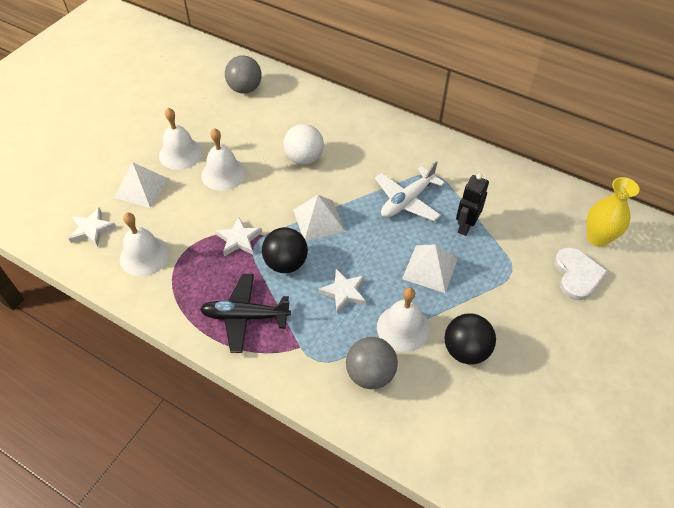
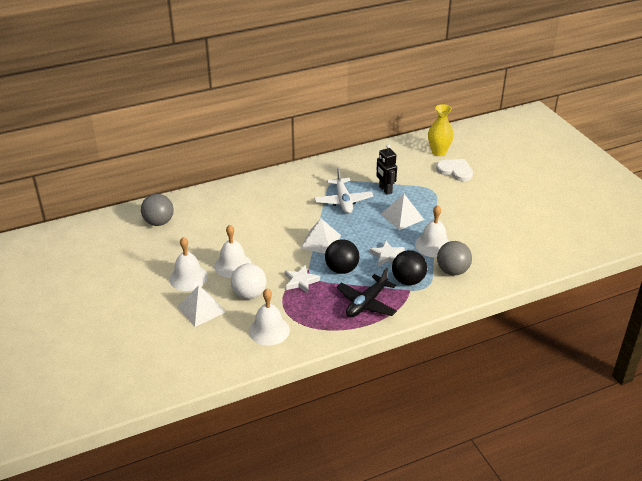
camera: 55 degrees left, 15 degrees down
(92, 229) = (215, 348): white star -> none
(304, 158) = (260, 225): white ball -> white ball (249, 294)
(465, 350) = (467, 230): black ball -> black ball (408, 280)

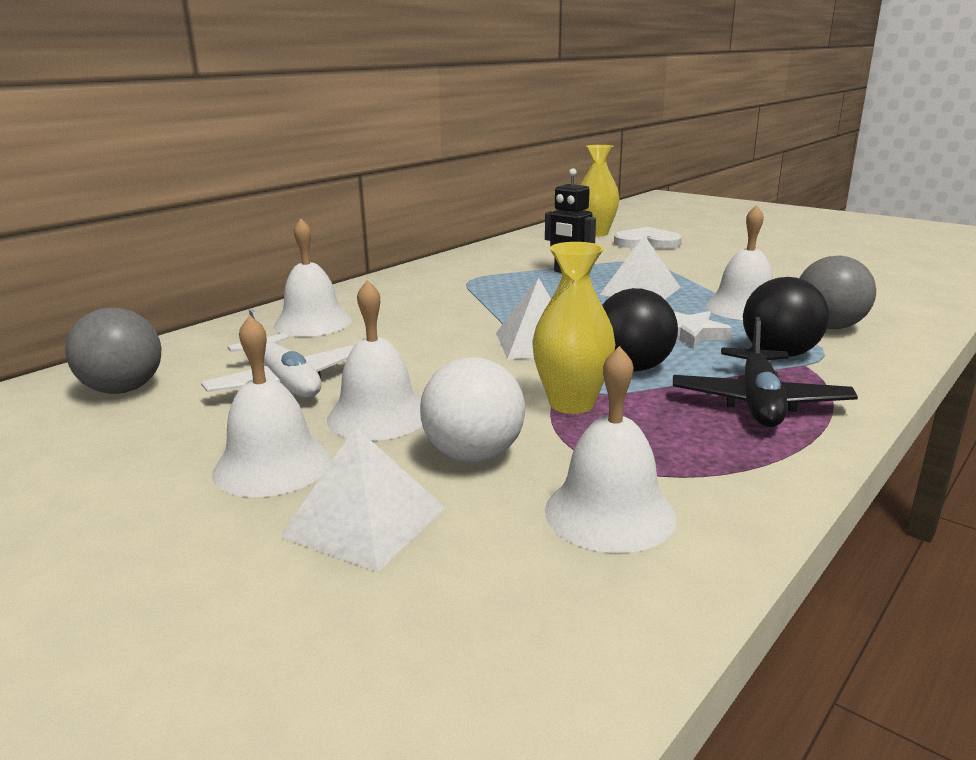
camera: 25 degrees left, 15 degrees down
(244, 198) = (312, 323): none -> white bell
(301, 281) = (571, 404): white star -> yellow vase
(343, 201) = (515, 293): white plane -> white plane (285, 382)

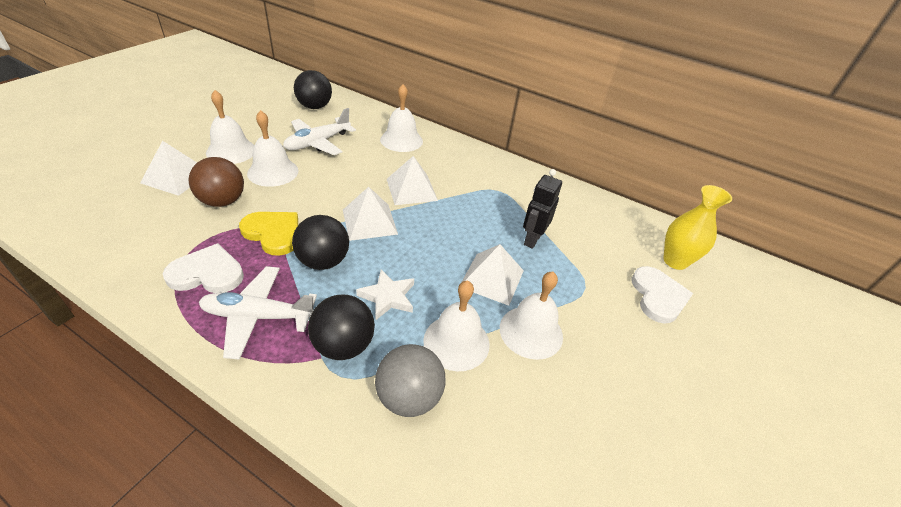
camera: 75 degrees right, 20 degrees up
(123, 389) = (314, 107): grey ball -> black ball
(459, 319) = (411, 189): none -> white pyramid
(473, 455) = (222, 201): white ball -> brown ball
(571, 404) = (273, 233): yellow vase -> yellow heart
(610, 513) = (153, 241): white bell -> white bell (531, 331)
(684, 447) = (207, 273): none -> white heart
(759, 402) = (258, 316): black plane -> white plane

